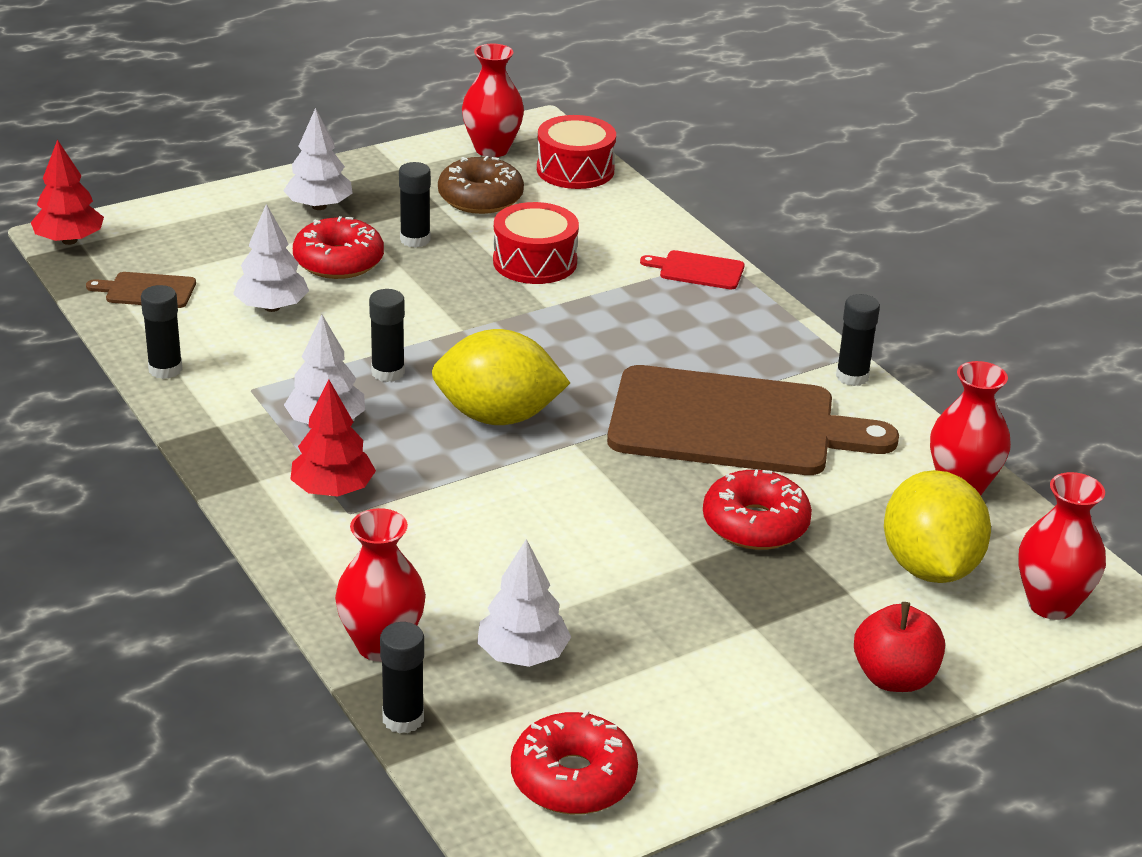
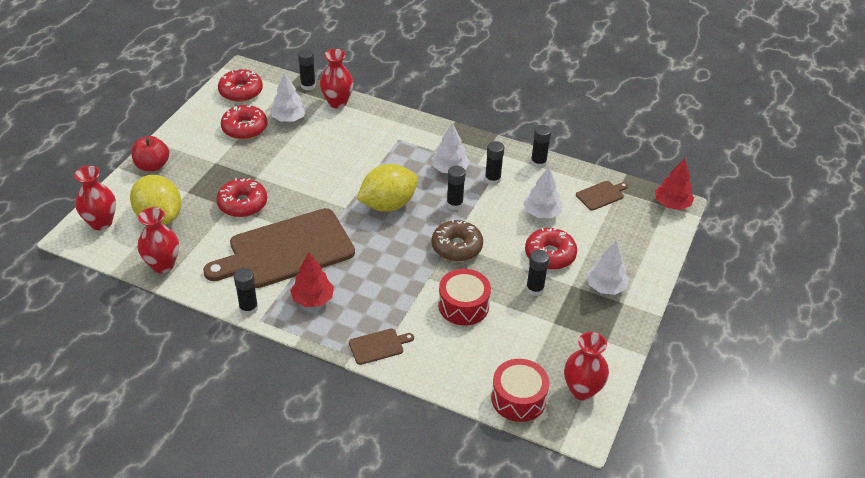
camera: 145 degrees right, 10 degrees up
(277, 379) = (492, 179): none -> black glue stick
(333, 490) = (414, 144): red tree -> red tree (313, 299)
(480, 198) = (540, 340): brown donut -> brown donut (457, 247)
(637, 676) = (244, 128): none -> red donut
(698, 270) = (378, 346): red cutting board -> brown cutting board

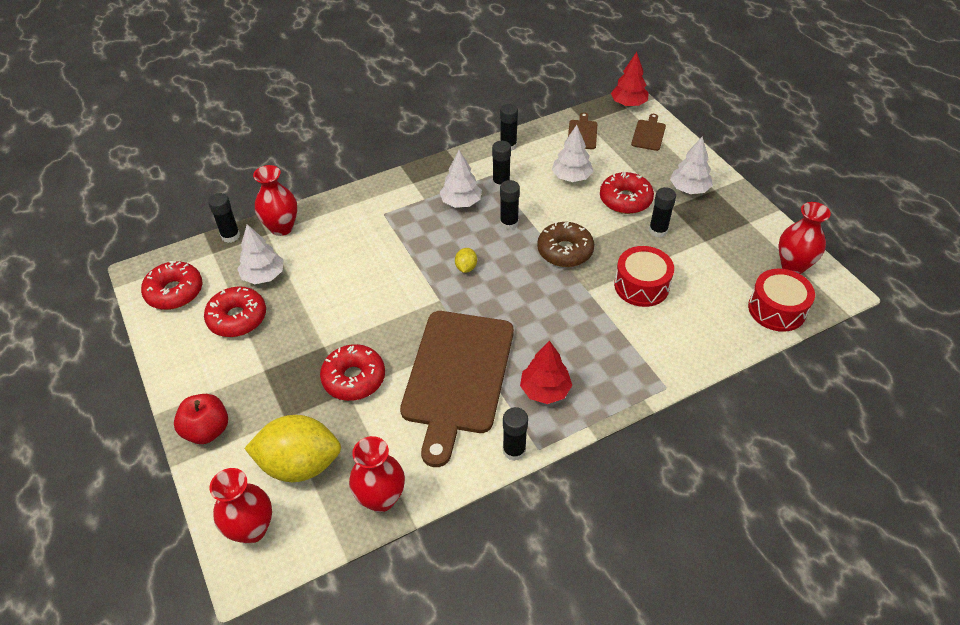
camera: 50 degrees left, 5 degrees up
(378, 346) = (646, 372): brown cutting board -> brown cutting board (648, 134)
(388, 205) = (466, 267): yellow lemon -> yellow lemon, size x0.42

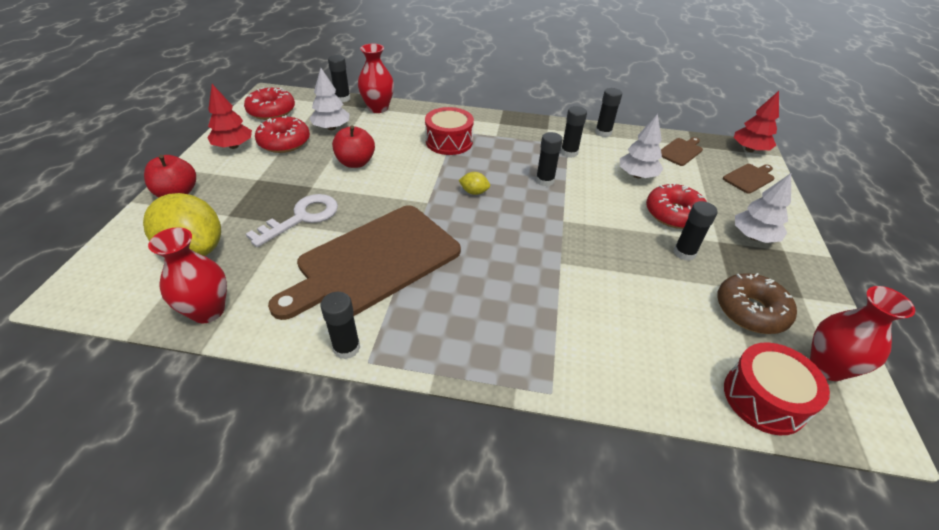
camera: 35 degrees right, 5 degrees down
(252, 529) = (110, 270): red vase -> none
(333, 299) = (356, 162): none -> red apple
(354, 378) = (302, 217): red donut -> white key
(461, 202) = (521, 150): white tree -> none
(466, 267) = (474, 192): yellow lemon -> yellow lemon turned 60 degrees clockwise
(545, 390) = (431, 317): red tree -> red tree (233, 146)
(565, 251) = (572, 223): brown donut -> brown donut (750, 311)
(641, 286) = (619, 287): red drum -> red drum (449, 142)

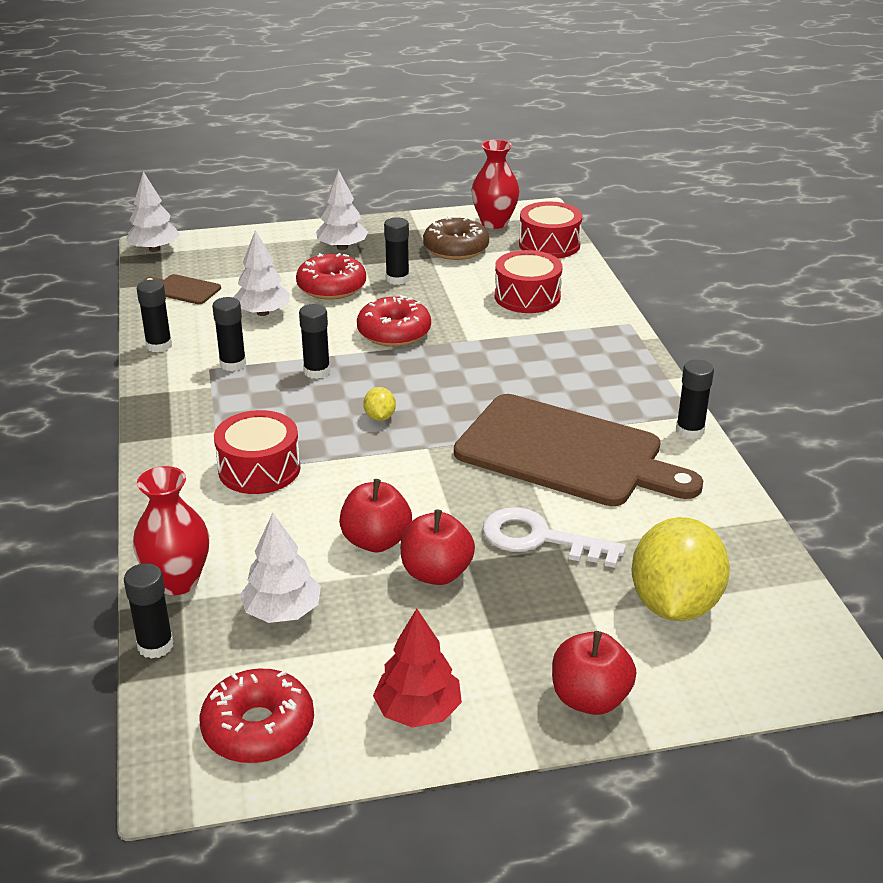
camera: 110 degrees left, 10 degrees down
(208, 311) = (740, 539): red vase -> none
(284, 142) = (365, 649): red donut -> red donut (394, 332)
(312, 174) = (436, 573): none -> red apple
(631, 329) = (527, 297): none -> red drum
(749, 149) = (154, 249): red tree -> white tree
(749, 178) = (225, 249): brown cutting board -> none

